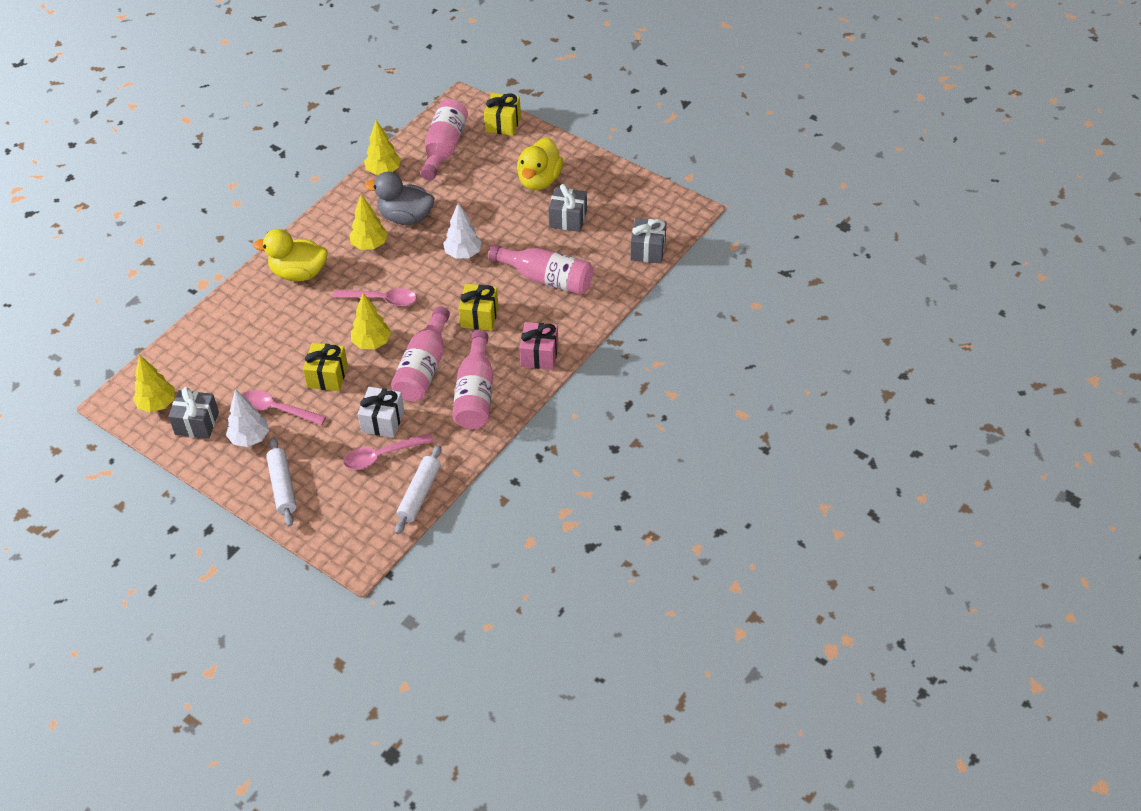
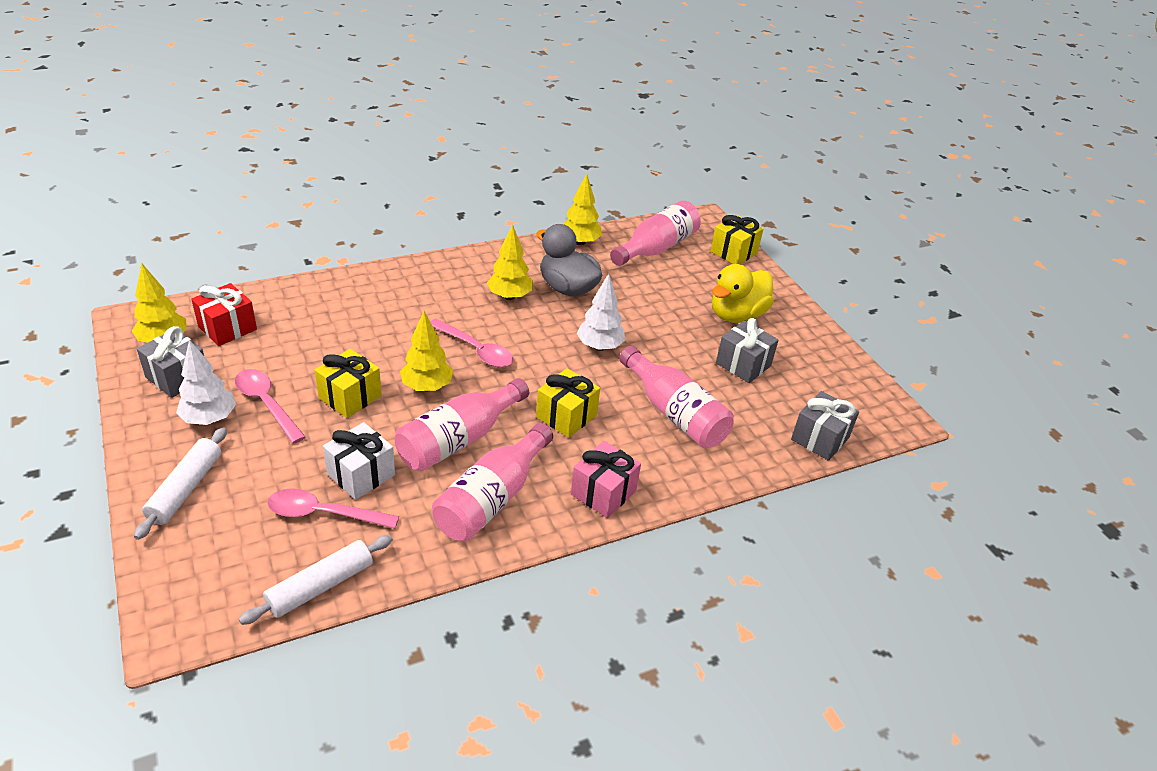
camera: 25 degrees right, 10 degrees down
(192, 372) = (227, 328): none -> red gift
(298, 273) = (417, 290): yellow duck -> none

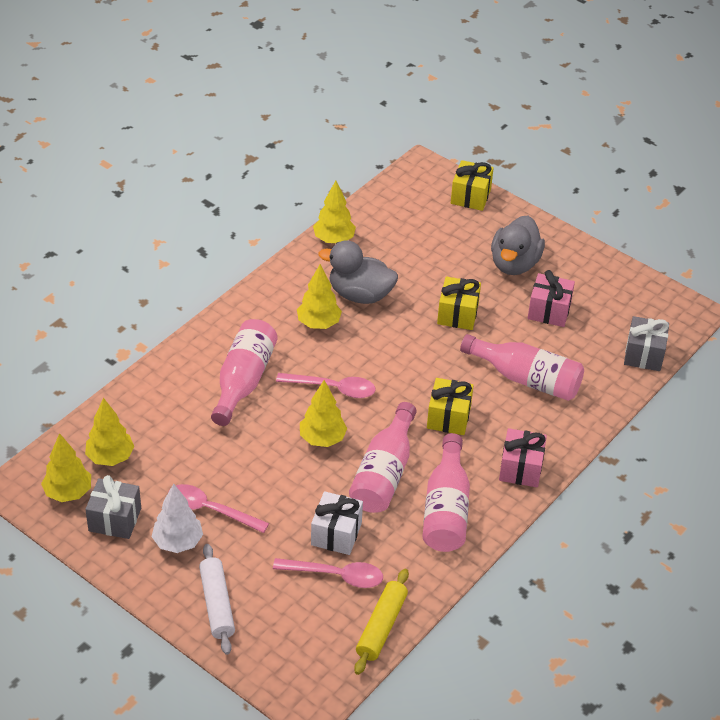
camera: 25 degrees left, 5 degrees up
(227, 328) = (110, 457): red gift -> yellow tree
(320, 586) = (381, 627): white rolling pin -> yellow rolling pin
(323, 513) = (336, 575): pink spoon -> pink spoon turned 150 degrees counterclockwise
(350, 397) = (270, 474): yellow gift -> yellow gift (457, 314)
(599, 346) = (428, 342): white tree -> none
(656, 248) = (403, 219): pink bottle -> pink bottle (243, 381)
(736, 315) = (514, 264): yellow duck -> grey duck
(743, 364) = (549, 311): grey gift -> pink gift

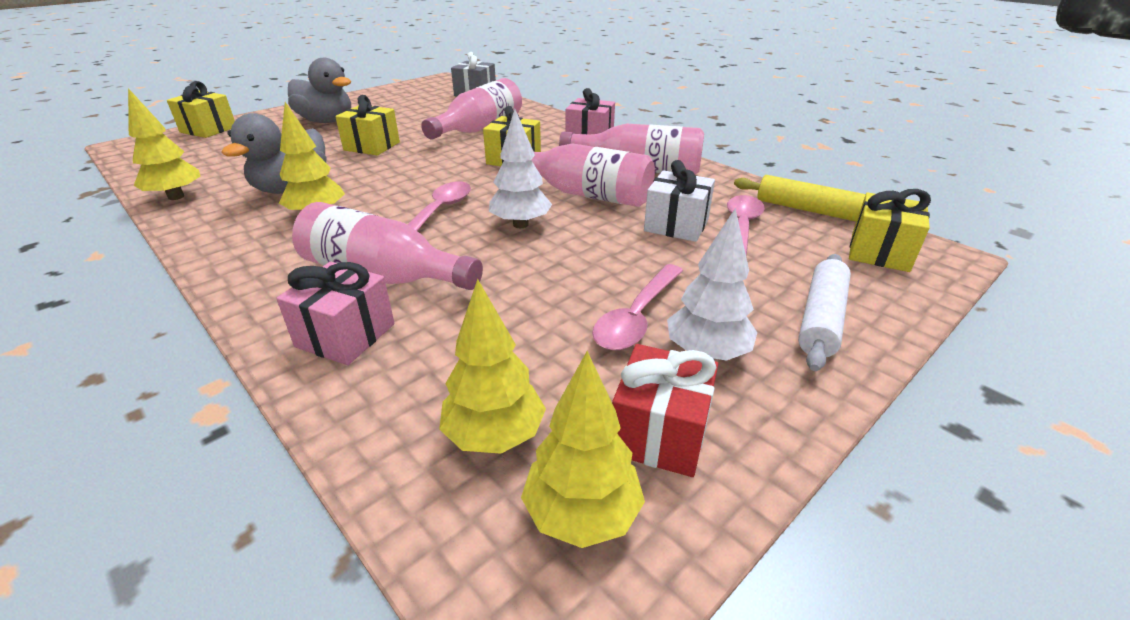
camera: 80 degrees left, 10 degrees down
(115, 519) = (659, 433): grey gift -> red gift
(217, 604) = (821, 319): white rolling pin -> white rolling pin turned 60 degrees counterclockwise
(311, 660) = (879, 252): none -> yellow gift
(322, 439) = (520, 224): yellow tree -> white tree
(549, 311) = (400, 115): pink gift -> pink gift (346, 335)

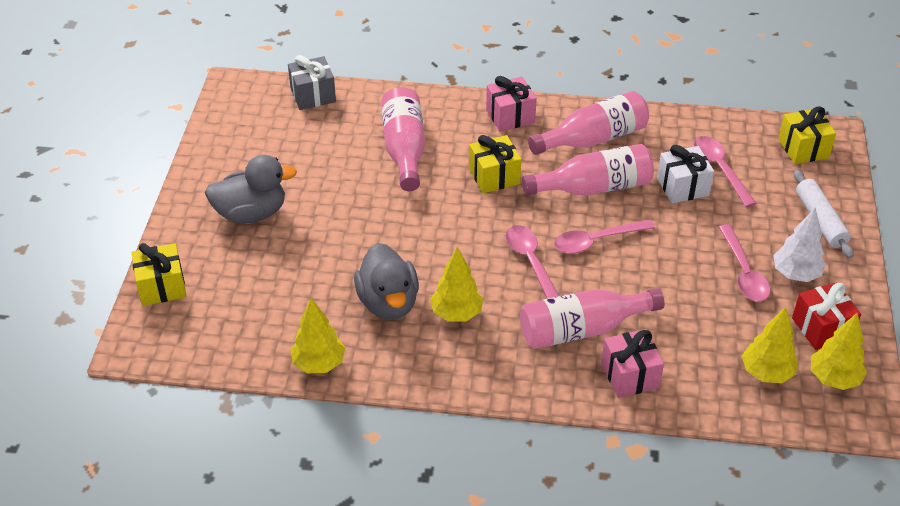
camera: 40 degrees left, 10 degrees up
(372, 146) = (357, 223): yellow gift -> none
(520, 224) = (596, 241): white tree -> pink spoon
(806, 209) = (735, 127): yellow rolling pin -> none

